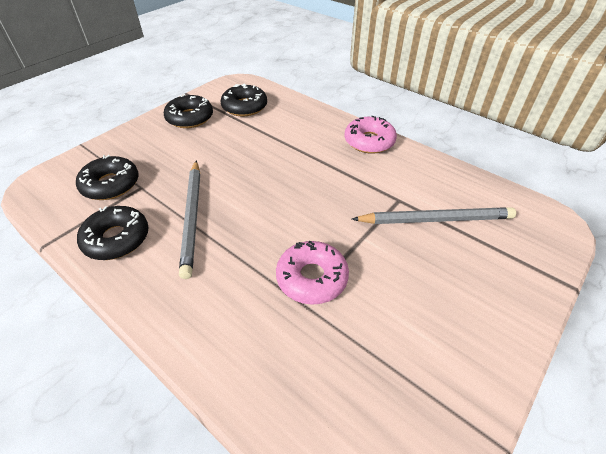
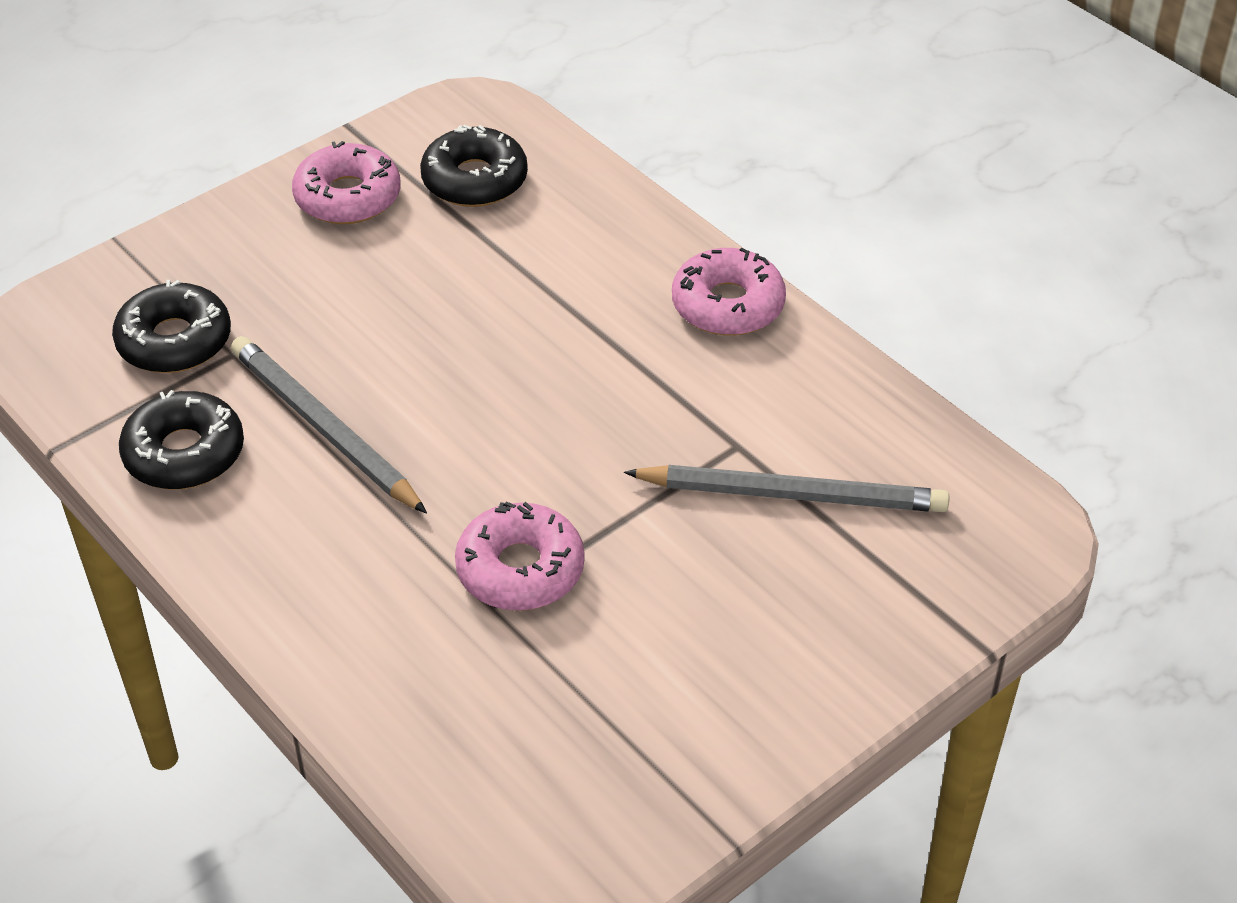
camera: 10 degrees right, 0 degrees up
(190, 118) = (348, 197): black donut -> pink donut
(192, 217) = (325, 429): grey pencil -> grey pencil turned 135 degrees clockwise

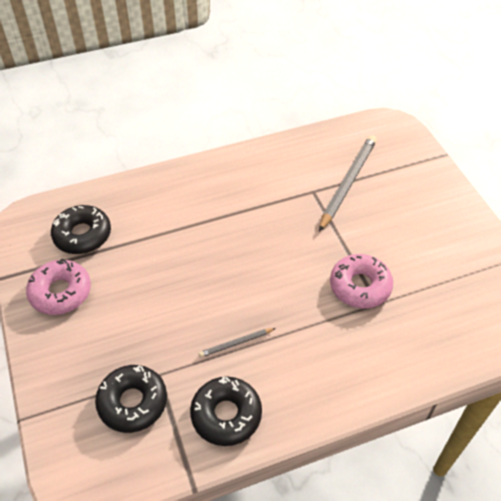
camera: 70 degrees left, 5 degrees up
(325, 429) = (236, 343): grey pencil -> grey pencil, size x0.48
(727, 305) = (225, 169): pink donut -> none

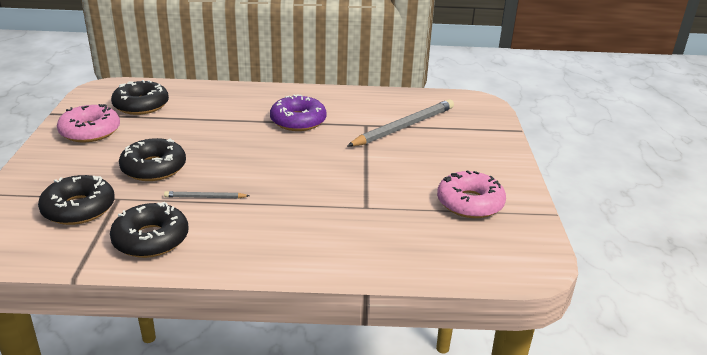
camera: 20 degrees right, 20 degrees down
(161, 322) = (154, 168): none -> black donut
(249, 207) = (298, 121): none -> purple donut
(360, 286) = (357, 191): pink donut -> pink donut (470, 203)

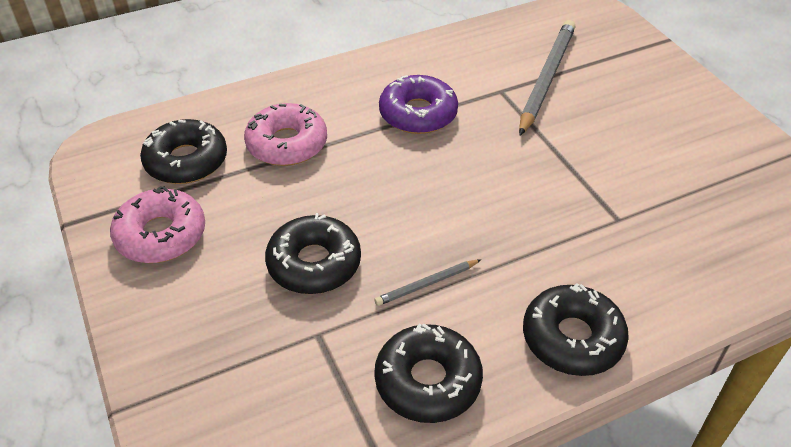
camera: 25 degrees left, 15 degrees up
(79, 208) = (284, 374): black donut -> black donut (572, 338)
(470, 203) = (715, 168): pink donut -> pink donut (287, 144)

